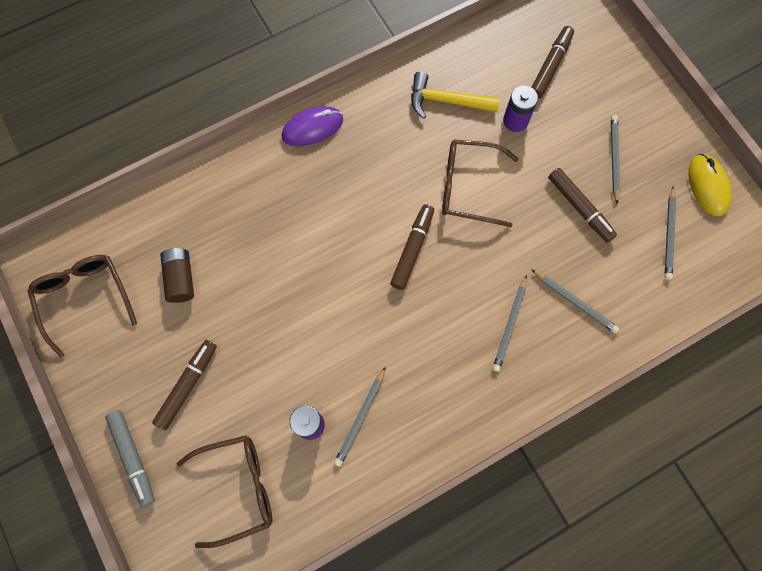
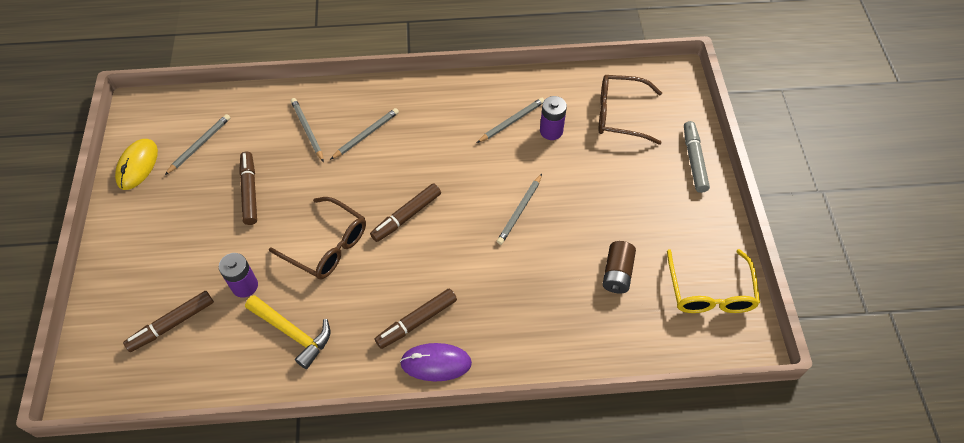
camera: 155 degrees left, 15 degrees down
(84, 298) = (710, 292): brown glasses -> yellow glasses
(187, 385) = (637, 191): brown marker -> brown marker (417, 321)
(614, 158) = (190, 217): grey pencil -> grey pencil (520, 210)

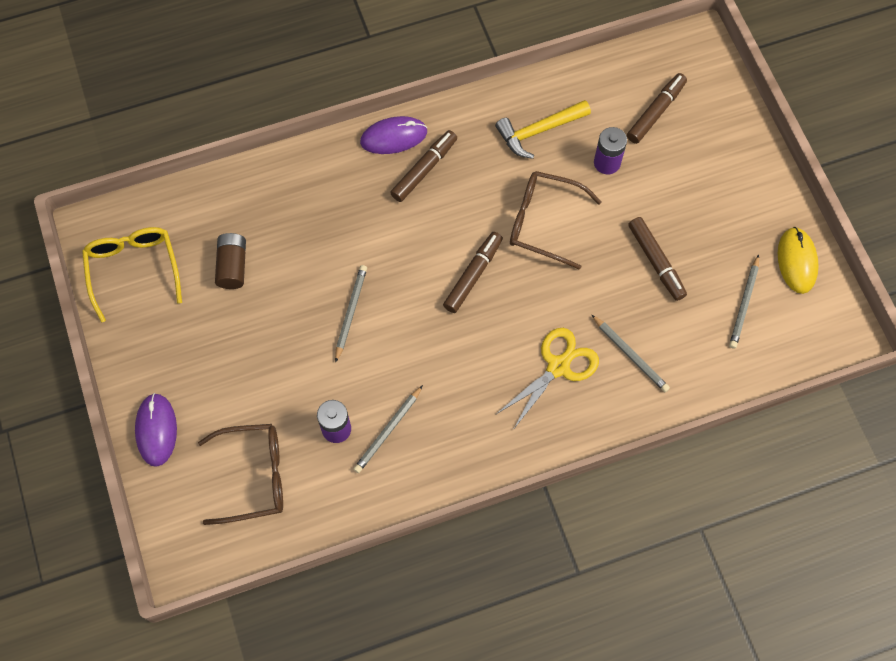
camera: 165 degrees right, 10 degrees up
(293, 333) = (538, 131): yellow hammer -> yellow hammer turned 45 degrees counterclockwise
(366, 135) = (558, 366): grey pencil -> yellow scissors
(694, 160) = (156, 430): grey marker -> purple mouse

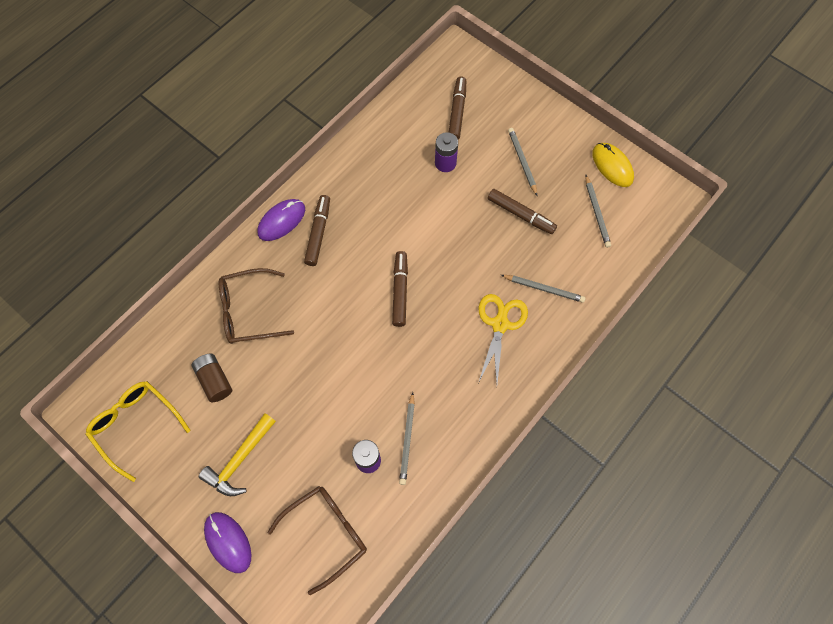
camera: 30 degrees left, 0 degrees up
(350, 312) = (326, 367): grey pencil -> grey pencil (522, 162)
(538, 131) = (384, 165): yellow hammer -> yellow hammer (239, 460)
(543, 222) = (427, 227): brown glasses -> brown glasses (248, 311)

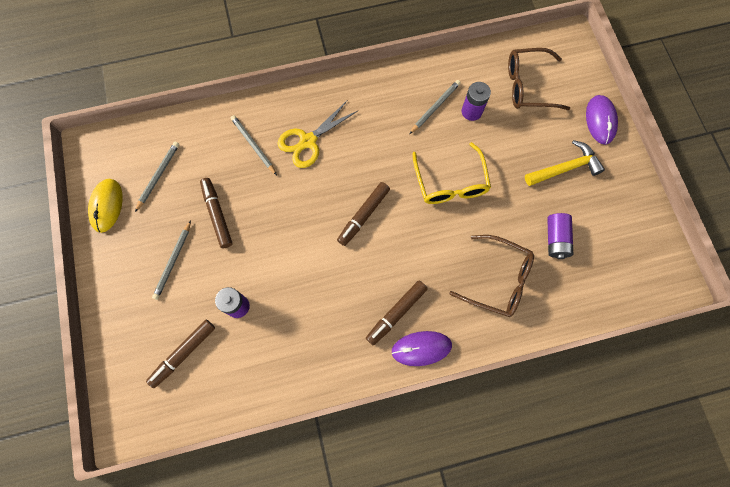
camera: 145 degrees left, 5 degrees up
(136, 425) = (636, 243): yellow glasses -> yellow glasses (450, 183)
(214, 380) = (556, 239): brown battery -> purple battery

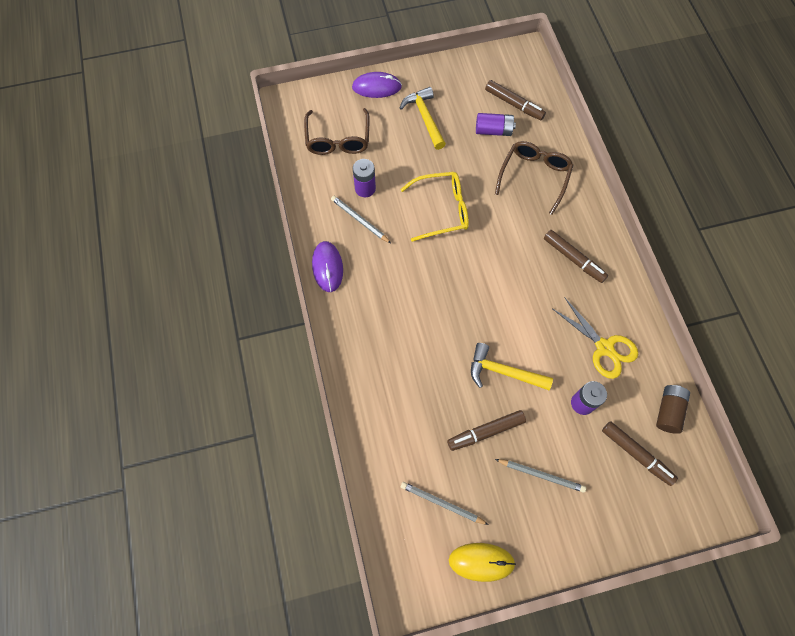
camera: 90 degrees left, 5 degrees down
(223, 393) = (668, 411): none -> brown battery
(253, 145) = (403, 398): grey pencil -> none
(274, 233) = (503, 372): none -> yellow hammer
(308, 141) = (398, 341): yellow scissors -> yellow scissors (604, 347)
(363, 216) = (479, 286): brown marker -> brown marker (514, 104)
(421, 348) = (602, 239): purple mouse -> purple mouse (327, 267)

